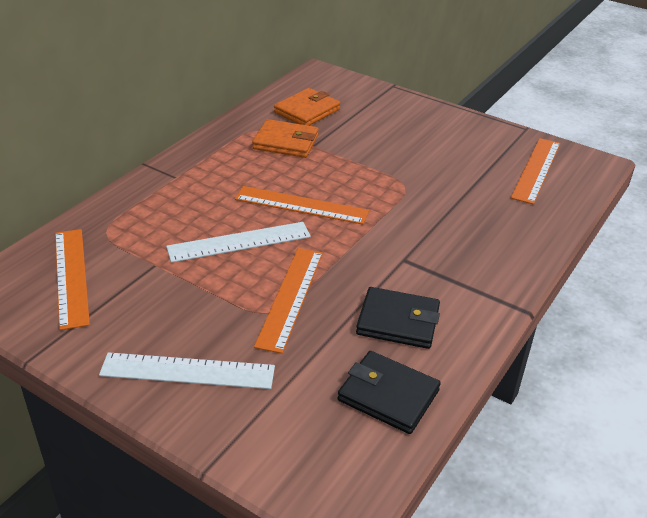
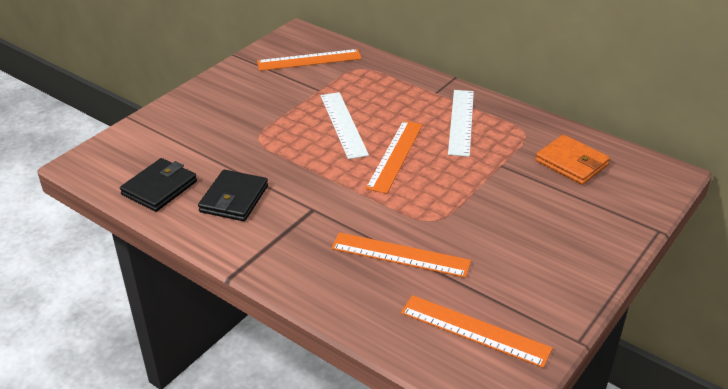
camera: 95 degrees right, 0 degrees up
(187, 371) = (208, 107): white ruler -> white ruler (461, 122)
(286, 142) = (503, 148): orange wallet -> none
(290, 297) = (272, 148): orange ruler -> orange ruler (400, 255)

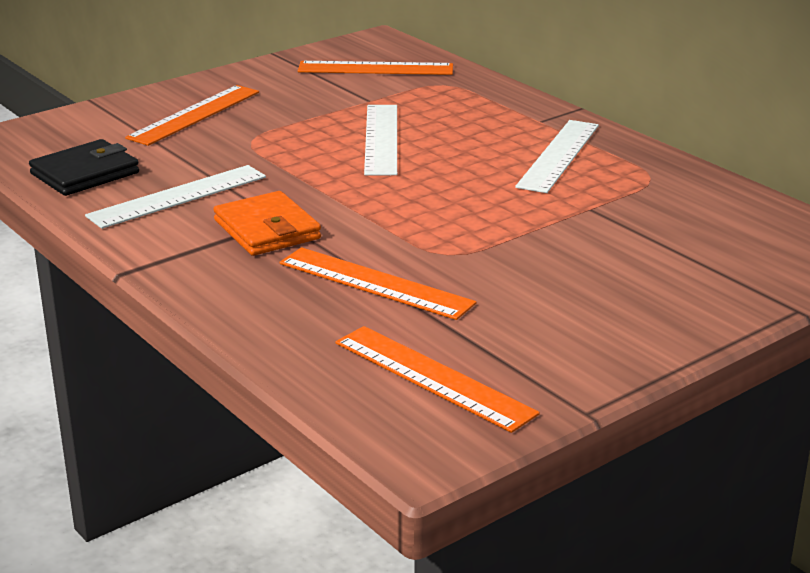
camera: 15 degrees right, 10 degrees down
(234, 199) = (178, 196): black wallet -> white ruler
(395, 155) = (436, 179): orange ruler -> orange ruler (194, 115)
(571, 163) = (703, 218): orange wallet -> orange wallet (267, 229)

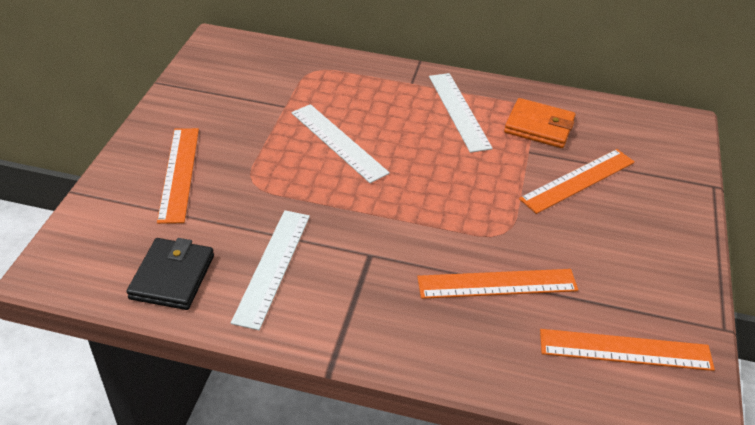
camera: 40 degrees left, 15 degrees up
(267, 229) = (373, 269): orange wallet -> orange wallet (539, 127)
(375, 68) = (251, 72): orange ruler -> orange ruler (578, 180)

